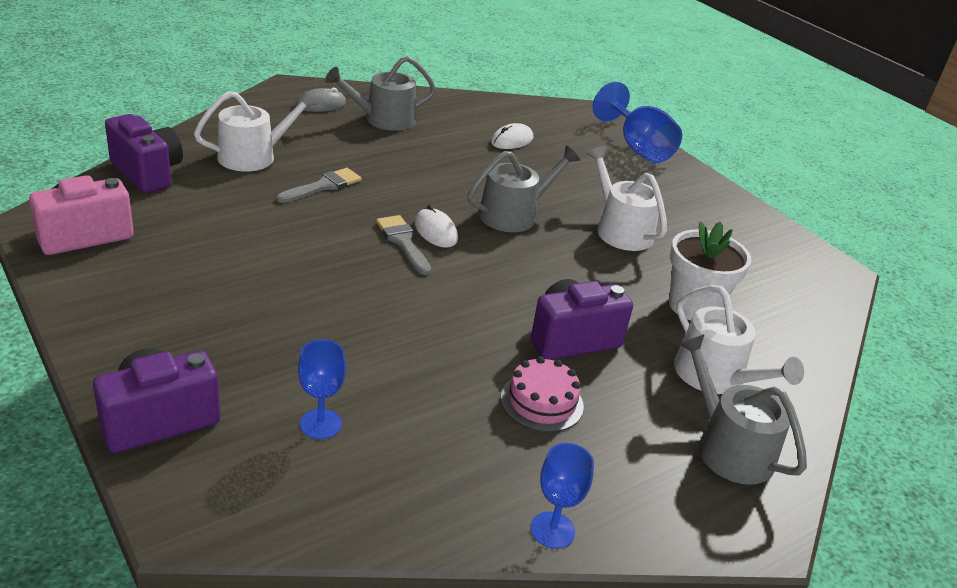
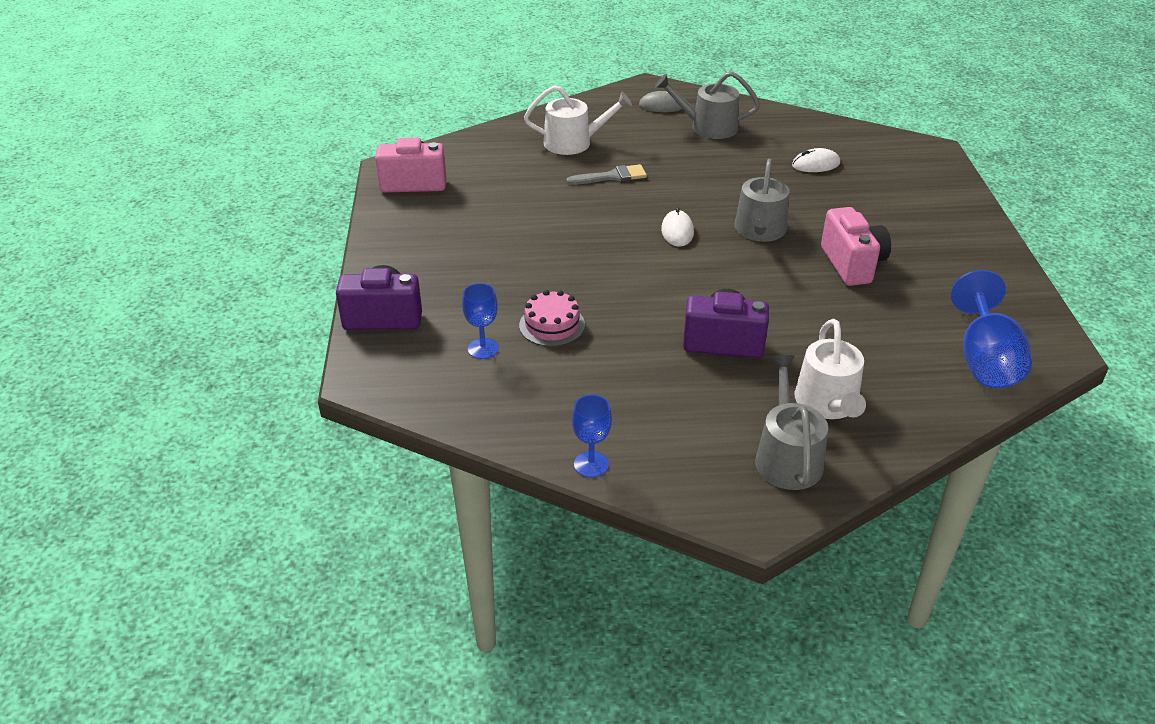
camera: 35 degrees right, 5 degrees up
(147, 173) = (485, 143): purple camera -> none
(403, 242) = (643, 234): grey brush -> none
(514, 214) = (759, 231): grey watering can -> grey watering can turned 105 degrees clockwise
(542, 402) = (657, 380): pink cake -> pink cake (552, 325)
(620, 230) = (852, 264): white watering can -> pink camera
(637, 147) = (945, 191): blue goblet -> blue goblet (985, 359)
(693, 306) = (863, 344): white flower pot -> none

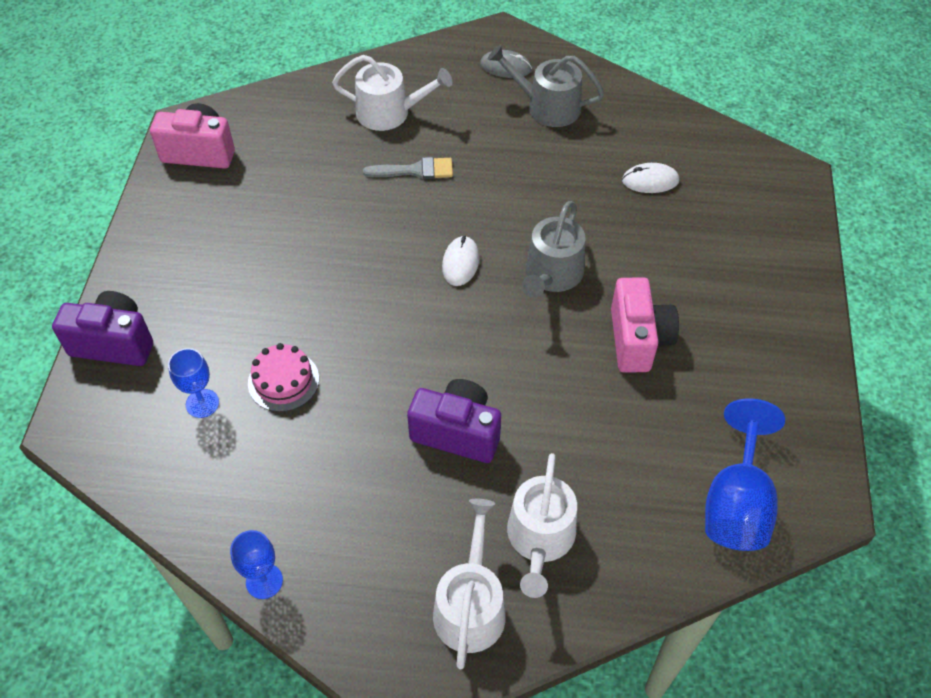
camera: 10 degrees right, 15 degrees up
(787, 457) = (470, 606): grey watering can -> white watering can

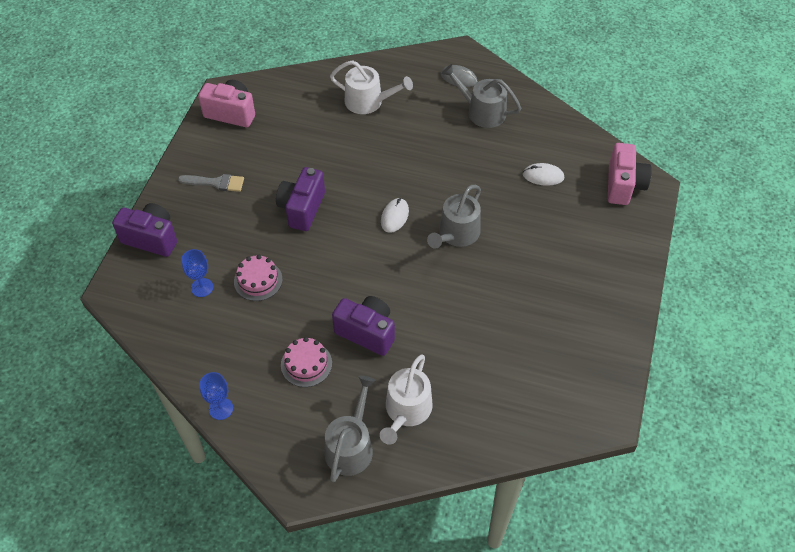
camera: 10 degrees right, 0 degrees up
(327, 270) = (302, 209): none -> purple camera
(379, 493) = (306, 364): none -> pink cake
(415, 170) = (377, 146): grey brush -> grey brush (215, 183)
(470, 606) = (351, 446): white watering can -> grey watering can
(638, 340) = (506, 288): pink camera -> pink camera (623, 185)
(736, 503) = (545, 408): blue goblet -> none

